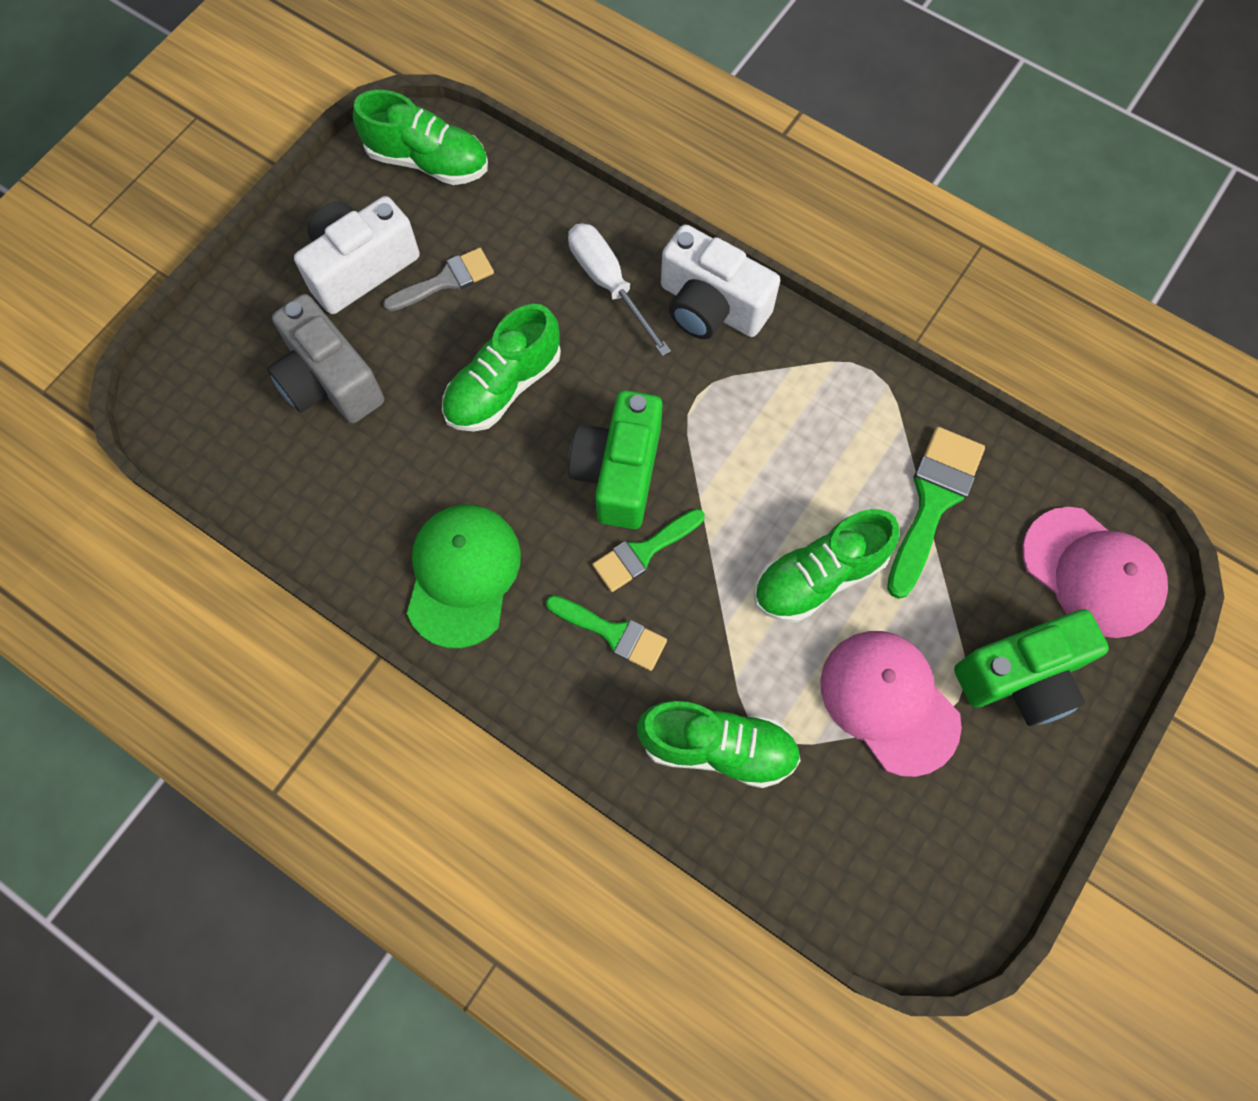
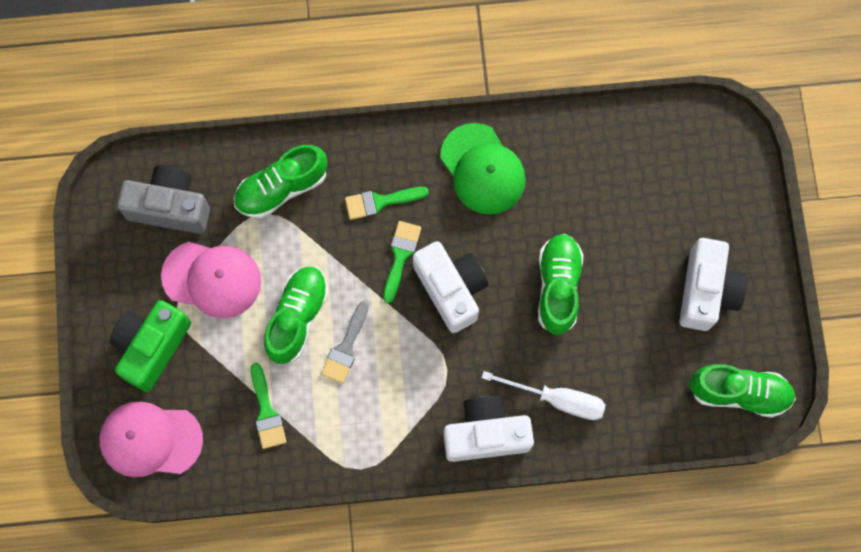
camera: 140 degrees right, 5 degrees up
(329, 381) = (654, 212): grey camera -> grey camera (170, 207)
(428, 161) = (739, 392): green shoe -> green shoe turned 150 degrees counterclockwise
(446, 280) = (651, 324): grey brush -> grey brush (345, 348)
(619, 472) = (451, 289): green camera -> white camera
(933, 501) = (266, 412): green brush -> green brush, size x0.66

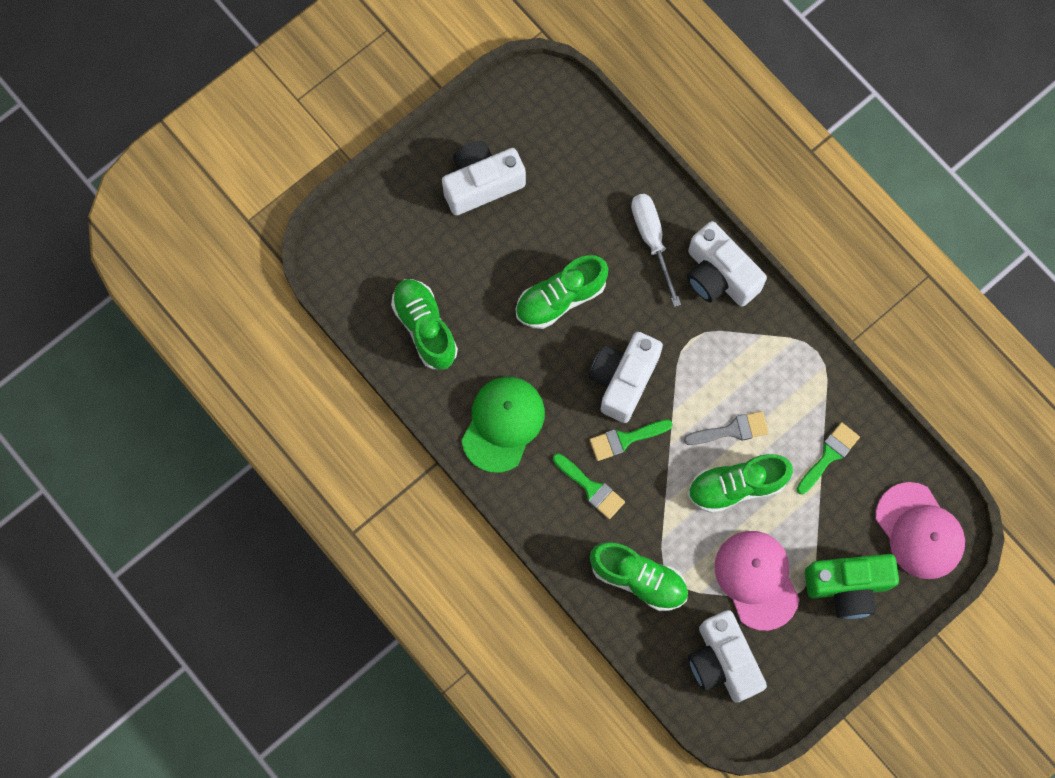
camera: 125 degrees left, 0 degrees up
(170, 207) = (723, 661): grey camera -> white camera
(739, 392) = (547, 111): green shoe -> green shoe (425, 328)

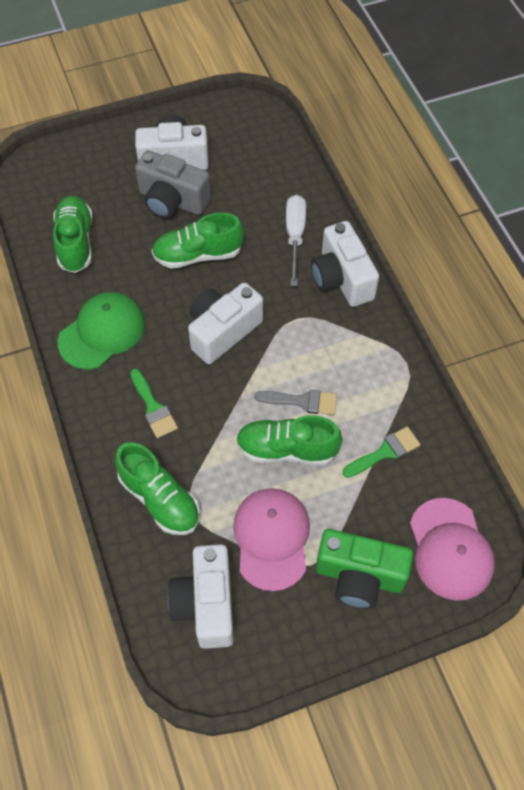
camera: 20 degrees right, 15 degrees down
(504, 240) = (172, 201): none -> grey camera
(625, 439) = (202, 378): green brush -> none

